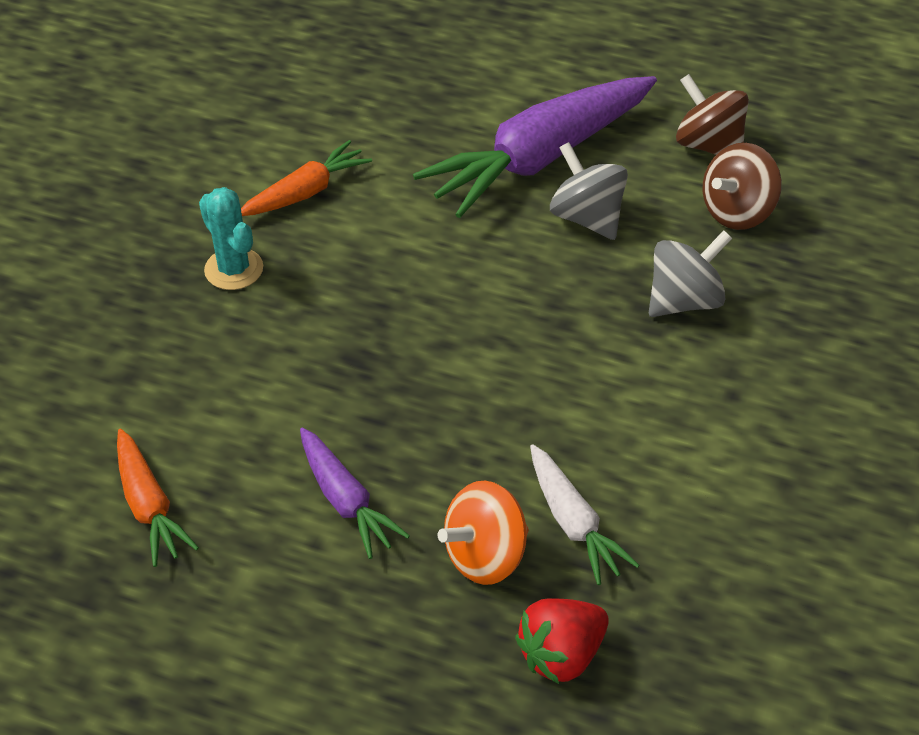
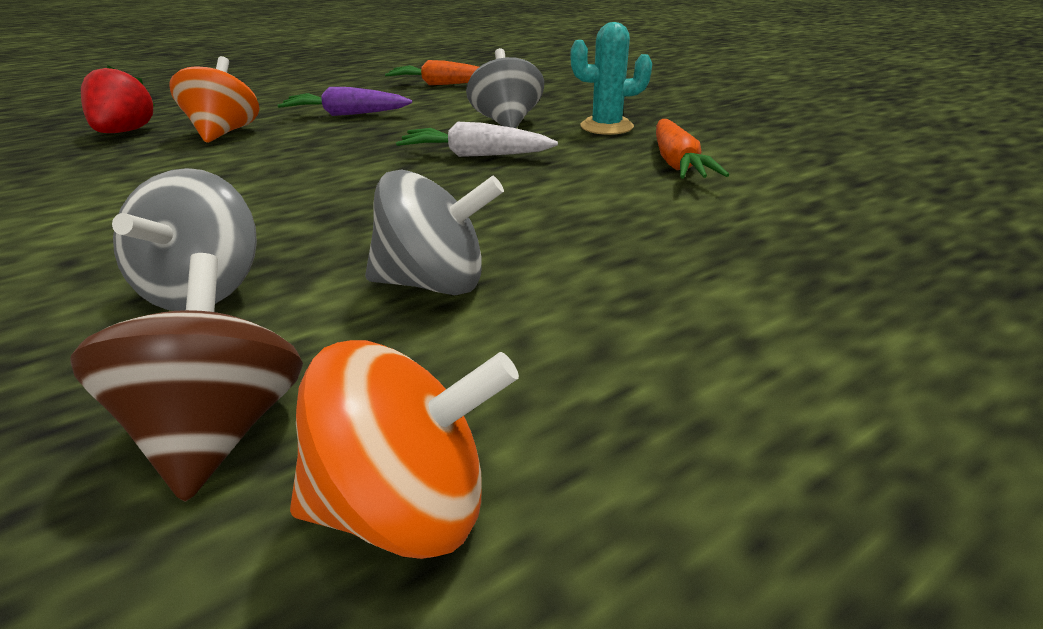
camera: 125 degrees right, 15 degrees down
(275, 346) = (506, 123): none -> grey spinning top
(538, 159) = (591, 292): purple carrot -> none
(574, 524) = (173, 158): white carrot -> white carrot (474, 155)
(709, 145) = (406, 505): brown spinning top -> orange spinning top

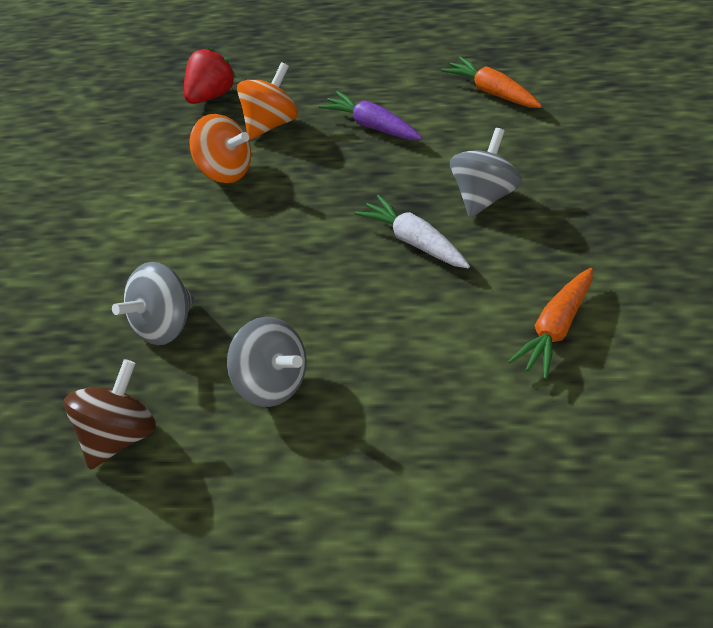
camera: 40 degrees right, 15 degrees up
(406, 505) = (158, 520): orange spinning top -> orange spinning top (225, 171)
(606, 127) = (561, 241): turquoise cactus -> none

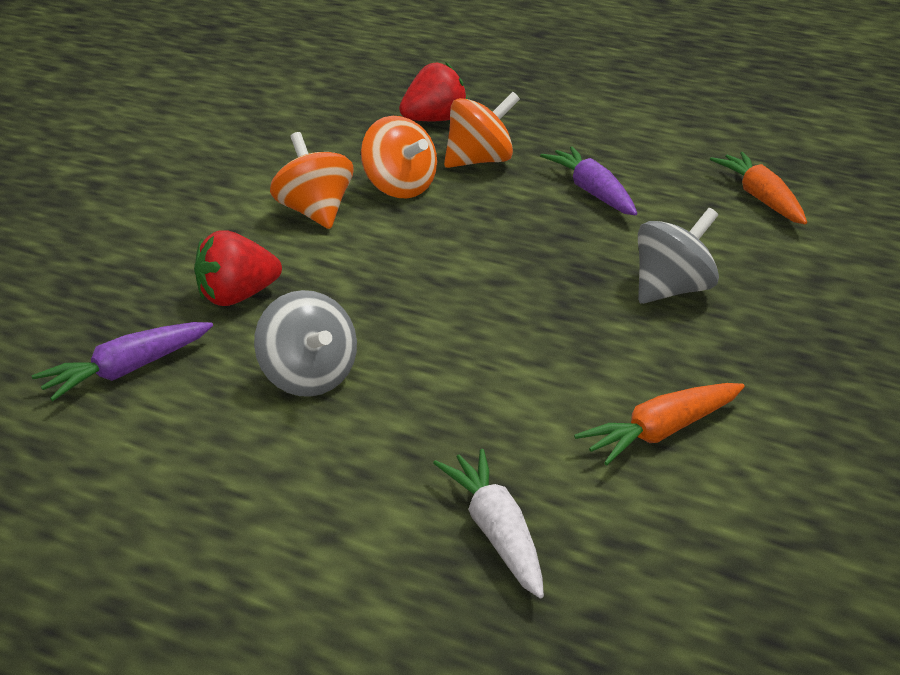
camera: 20 degrees right, 15 degrees down
(120, 435) = (126, 371): brown spinning top -> purple carrot
(164, 325) = (237, 297): grey spinning top -> red strawberry
(174, 218) = (314, 212): none -> orange spinning top
(413, 241) = (558, 306): white carrot -> white carrot (496, 533)

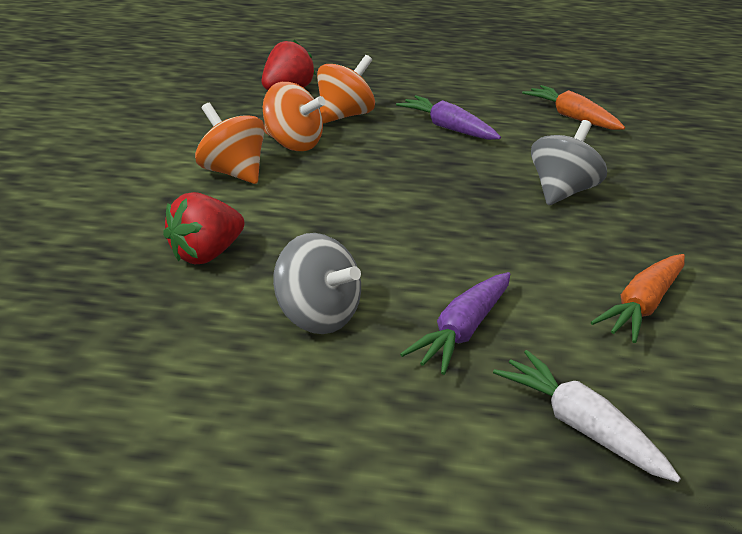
camera: 20 degrees left, 0 degrees up
(126, 371) = (136, 342): purple carrot -> purple carrot (462, 332)

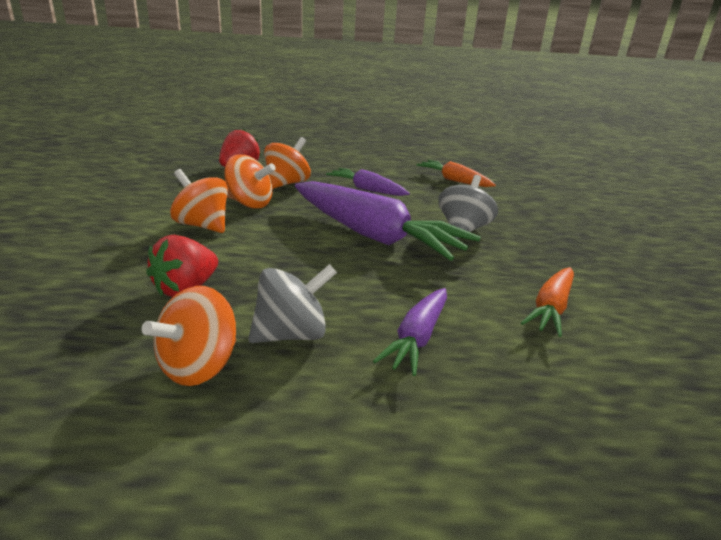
camera: 10 degrees left, 5 degrees down
(212, 345) = (199, 366): none -> orange spinning top
(317, 316) = (291, 334): grey spinning top -> grey spinning top turned 60 degrees counterclockwise
(442, 196) = (374, 236): none -> purple carrot
(580, 426) = (537, 411): white carrot -> none

